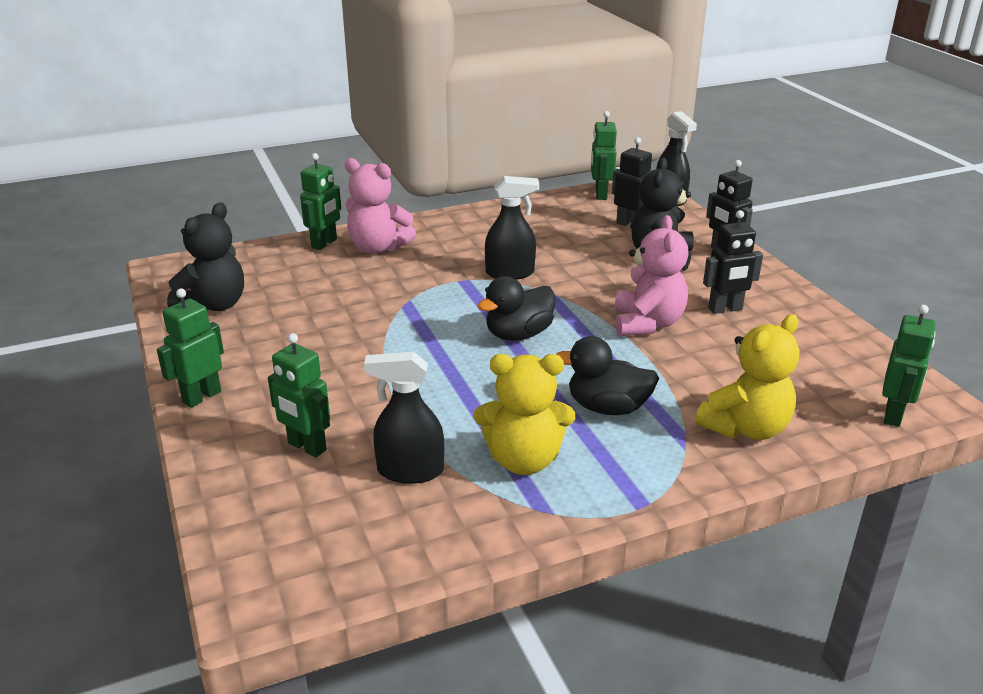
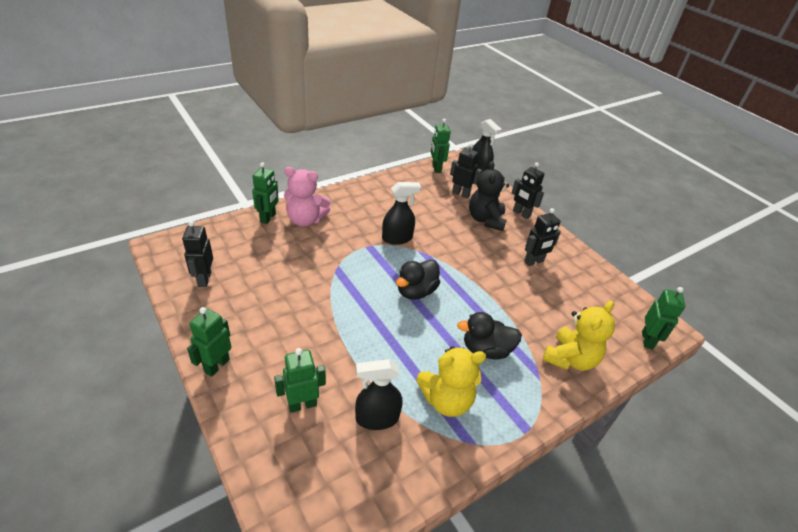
camera: 15 degrees left, 10 degrees up
(214, 305) = (204, 279): black teddy bear -> black robot
(306, 447) = (302, 404): green robot -> green robot turned 135 degrees clockwise
(647, 323) = (491, 276): pink teddy bear -> none

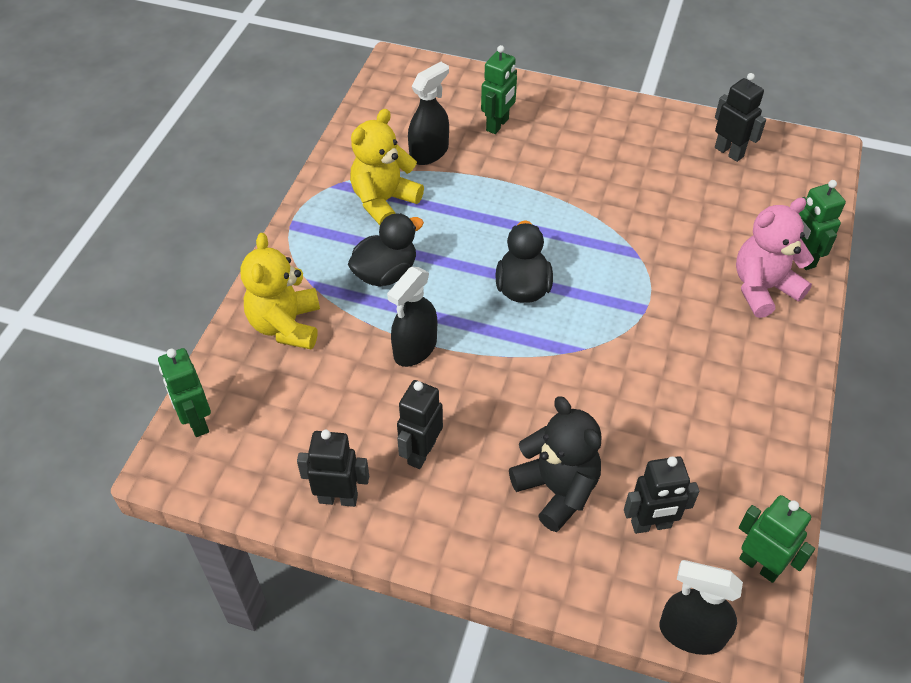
camera: 145 degrees right, 10 degrees up
(216, 365) = (599, 105): green robot -> none
(397, 238) = (629, 348): black spray bottle -> black spray bottle (415, 349)
(521, 214) = (517, 558): black robot -> black robot (338, 498)

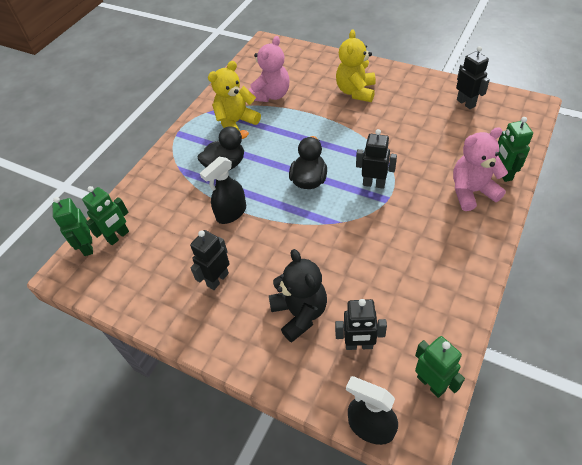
camera: 15 degrees right, 0 degrees up
(286, 325) = (157, 192): yellow teddy bear -> yellow teddy bear (356, 91)
(338, 498) = (158, 303): black robot -> black robot (374, 184)
(429, 152) = (271, 95): black spray bottle -> pink teddy bear
(497, 125) = (318, 80): green robot -> green robot (118, 236)

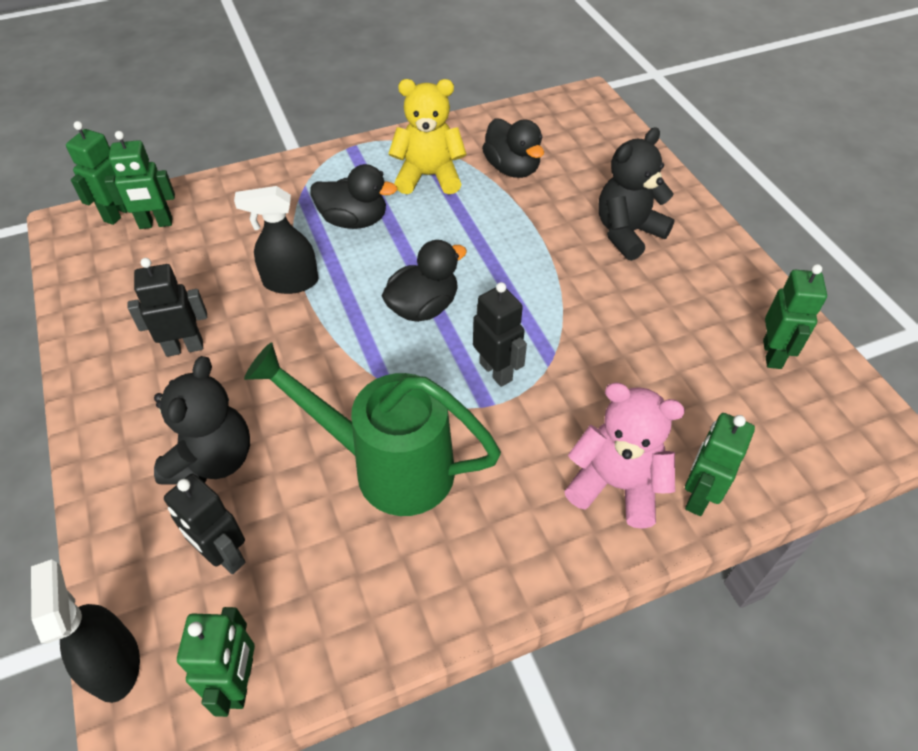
camera: 35 degrees right, 0 degrees up
(271, 95) = (512, 168): pink teddy bear -> black duck
(356, 91) = (627, 233): yellow teddy bear -> black teddy bear
(379, 254) = (387, 466): none -> green watering can
(466, 103) = (772, 354): black robot -> green robot

